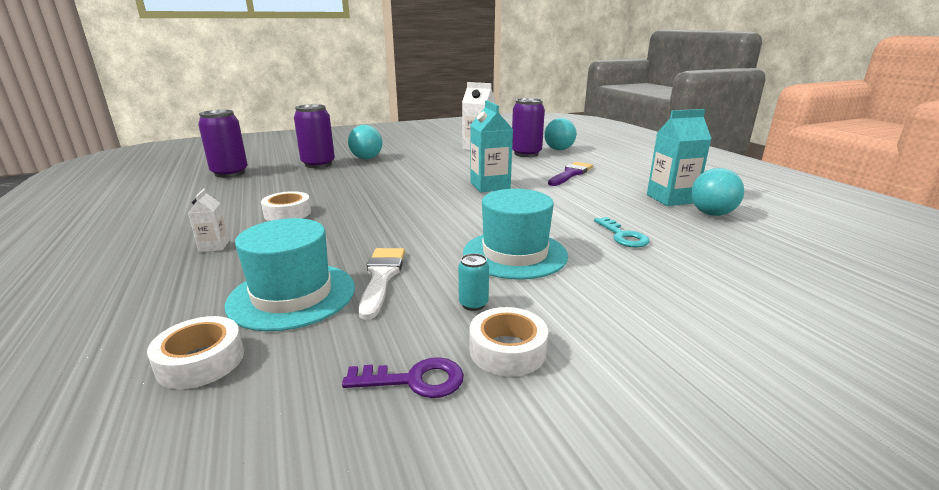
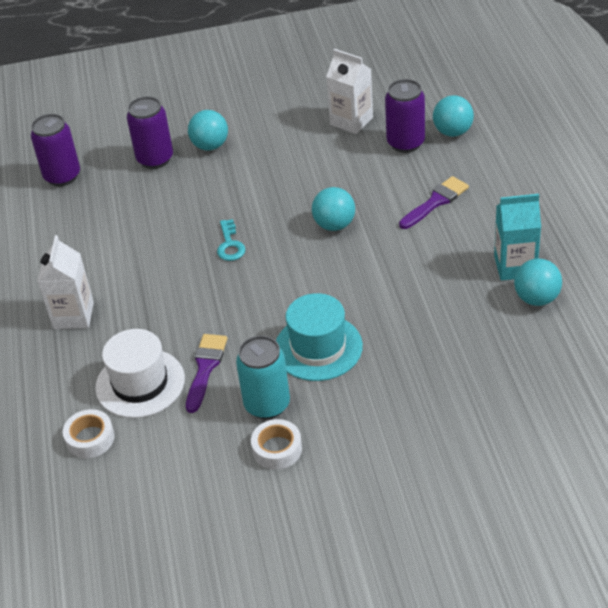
camera: 15 degrees right, 20 degrees up
(214, 246) = (73, 315): white carton -> white carton, size x1.93
(287, 213) = (129, 266): white tape -> none
(292, 295) = (140, 383): turquoise hat -> white hat
(381, 277) = (205, 368): white brush -> purple brush
(414, 380) = (215, 466): purple key -> none
(473, 304) = (267, 404): turquoise can -> turquoise can, size x2.18
(490, 186) = (334, 225): turquoise carton -> turquoise ball
(623, 236) = (425, 329): turquoise key -> turquoise key (230, 245)

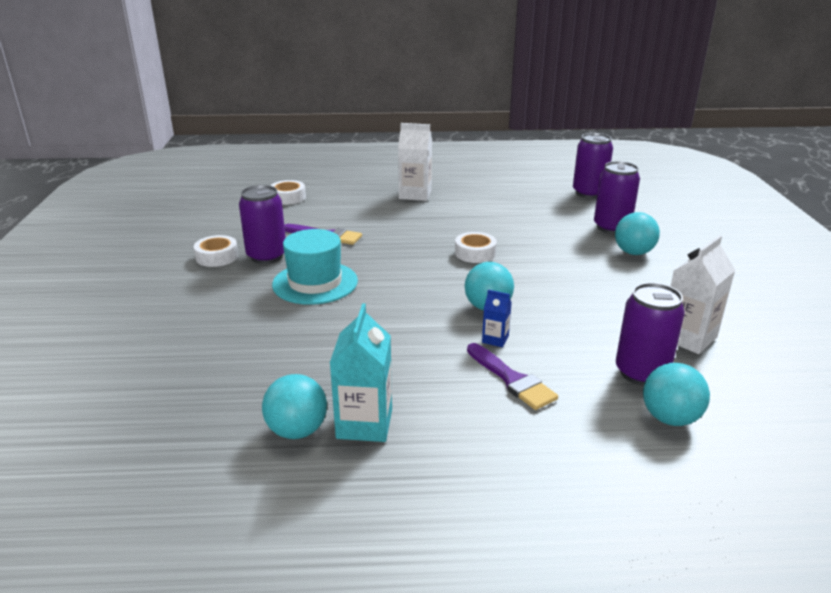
camera: 95 degrees right, 15 degrees down
(140, 383) = (328, 213): white hat -> none
(230, 245) = (475, 253): turquoise key -> white tape
(267, 404) = (267, 256): turquoise can -> purple can
(384, 215) = (495, 339): none -> blue carton

